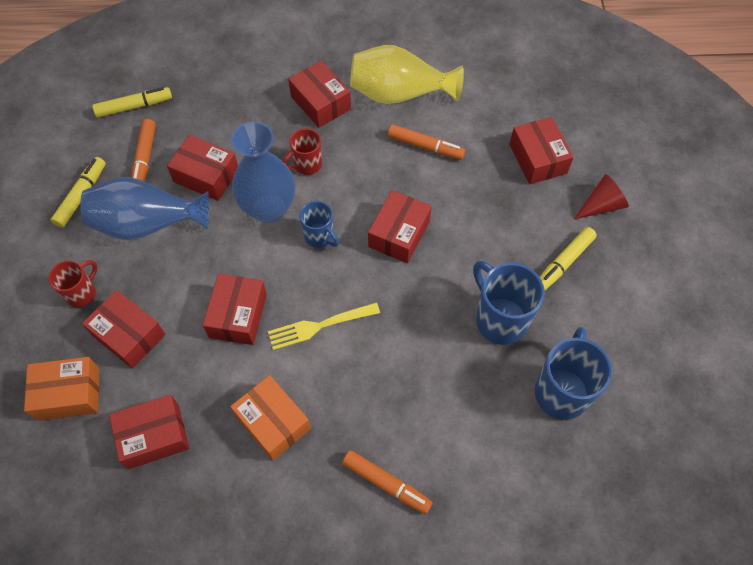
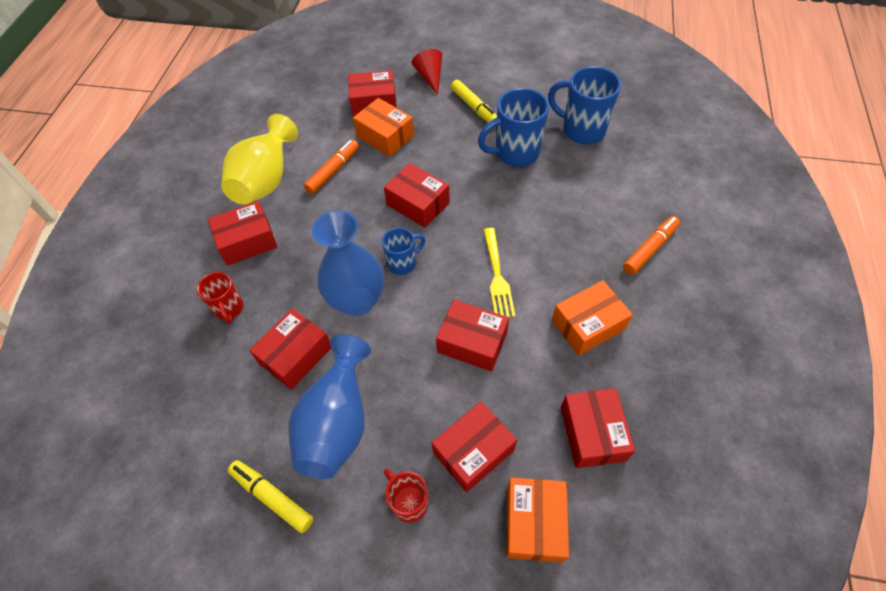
camera: 75 degrees left, 5 degrees down
(134, 106) = (165, 426): yellow marker -> none
(145, 158) = (247, 418): orange marker -> none
(307, 165) = (317, 263): red mug -> red mug (229, 309)
(489, 181) = (385, 136): none -> orange box

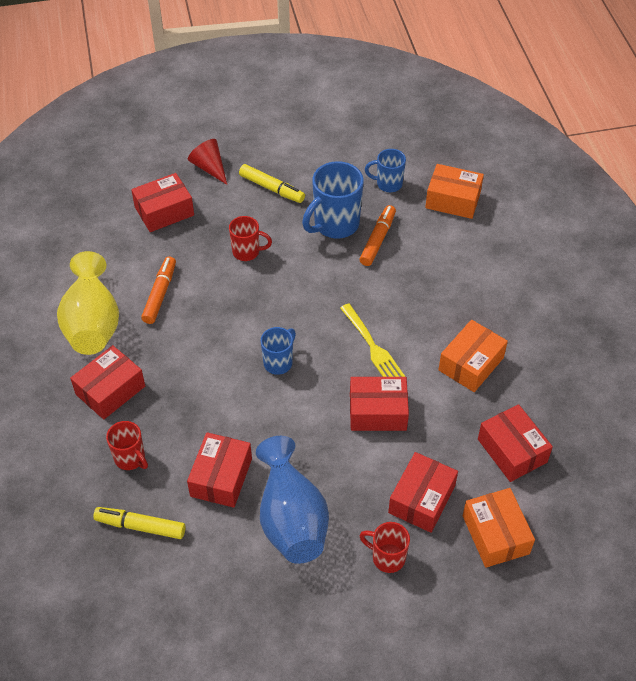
camera: 25 degrees left, 5 degrees down
(272, 497) = (267, 598): yellow marker -> yellow marker (141, 526)
(357, 301) = (253, 411): blue vase -> none
(385, 136) = (195, 243): orange box -> orange box (453, 200)
(418, 204) = (264, 302): red box -> none
(425, 156) = (247, 252): none -> red mug
(582, 130) = (388, 184): blue mug -> blue mug, size x0.59
(649, 249) = (496, 280): orange marker -> orange marker (377, 240)

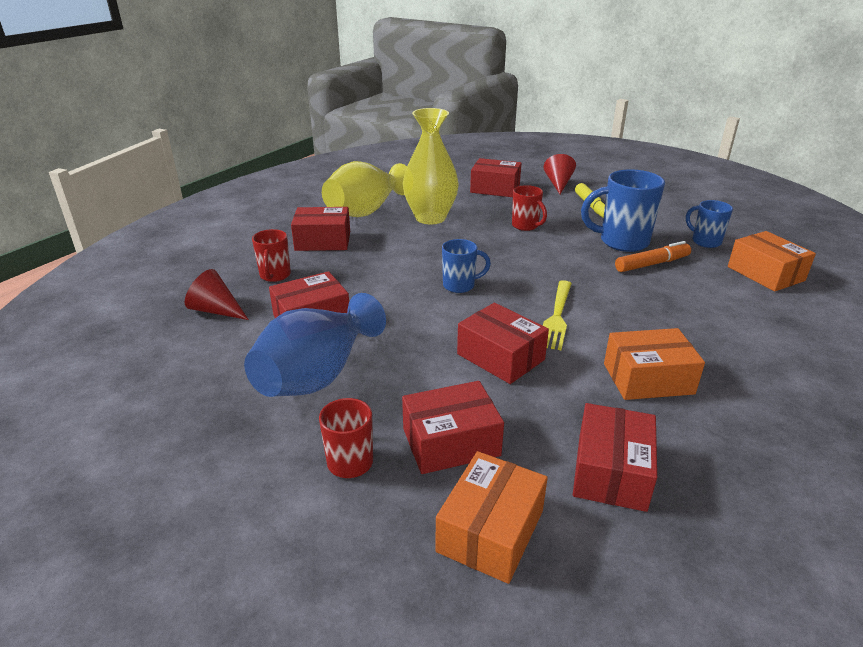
camera: 45 degrees right, 20 degrees down
(141, 526) = (216, 310): yellow marker -> red cone
(160, 294) = (430, 218): orange marker -> yellow vase

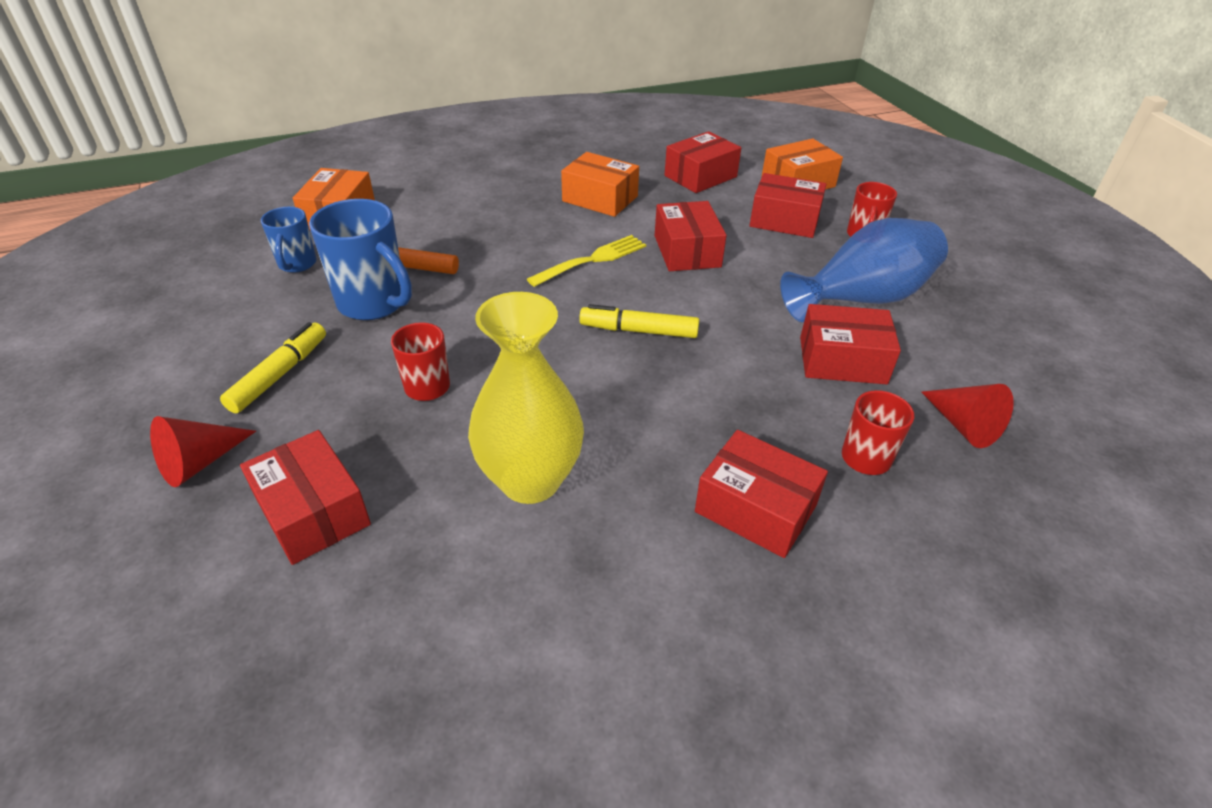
camera: 145 degrees left, 10 degrees up
(366, 211) = (617, 569): yellow vase -> none
(460, 286) = (639, 331): blue mug -> yellow marker

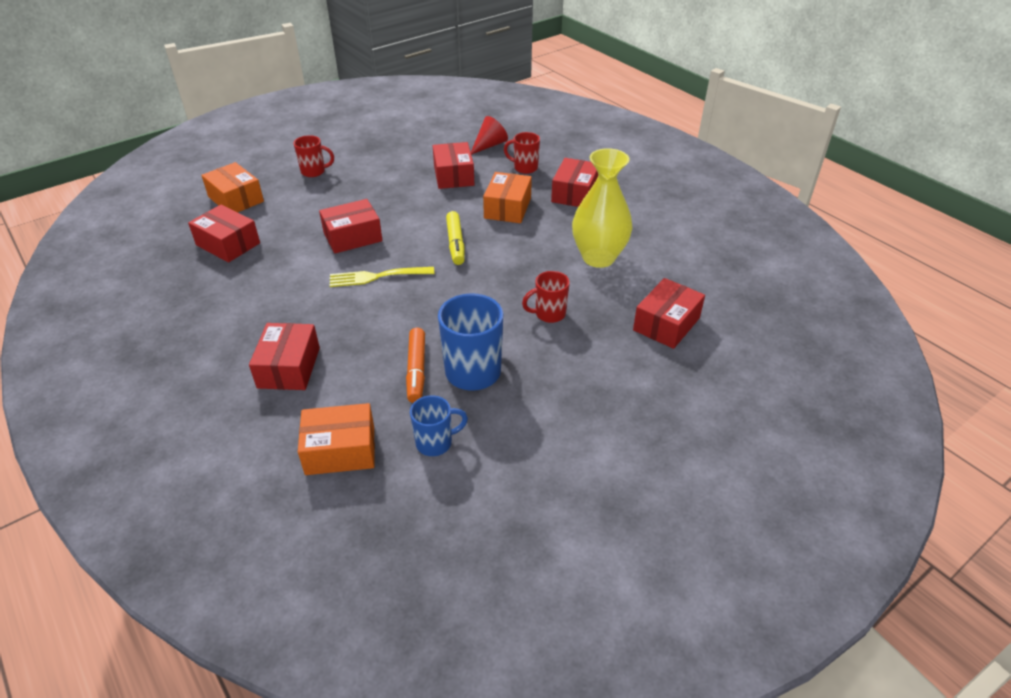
camera: 105 degrees left, 0 degrees up
(200, 462) = (666, 386): red cone -> none
(279, 375) = (575, 387): yellow marker -> none
(591, 260) = (378, 276): yellow fork -> yellow fork turned 45 degrees counterclockwise
(600, 198) = (276, 290): orange box -> orange box (507, 208)
(784, 220) = (298, 201): red box -> red box (289, 367)
(862, 299) = (390, 171): blue vase -> none

